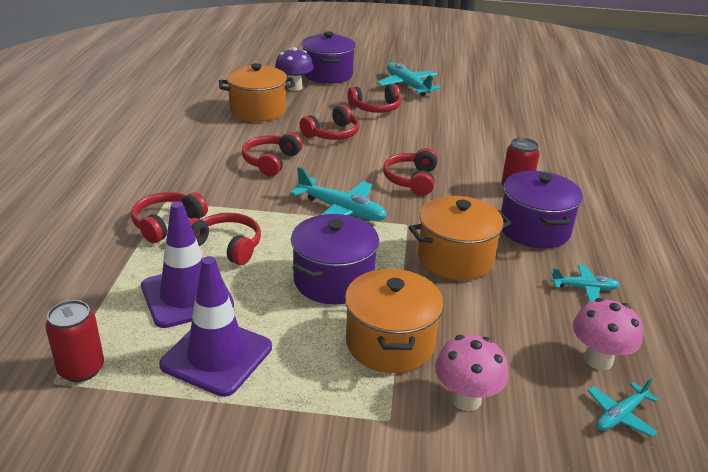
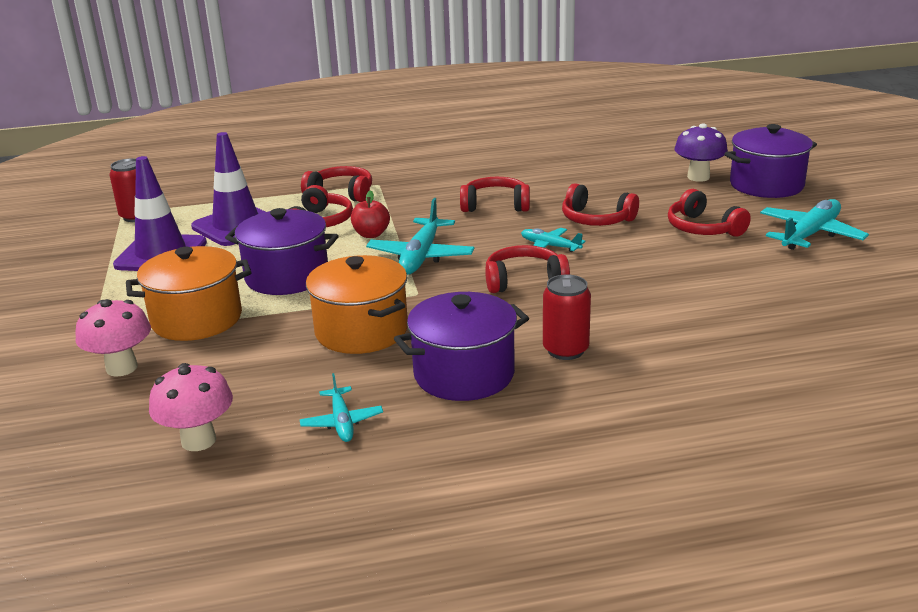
camera: 75 degrees right, 5 degrees down
(258, 110) = (608, 175): orange pot -> none
(278, 224) = (371, 234): none -> red apple
(620, 415) = (106, 460): turquoise plane -> turquoise plane (550, 246)

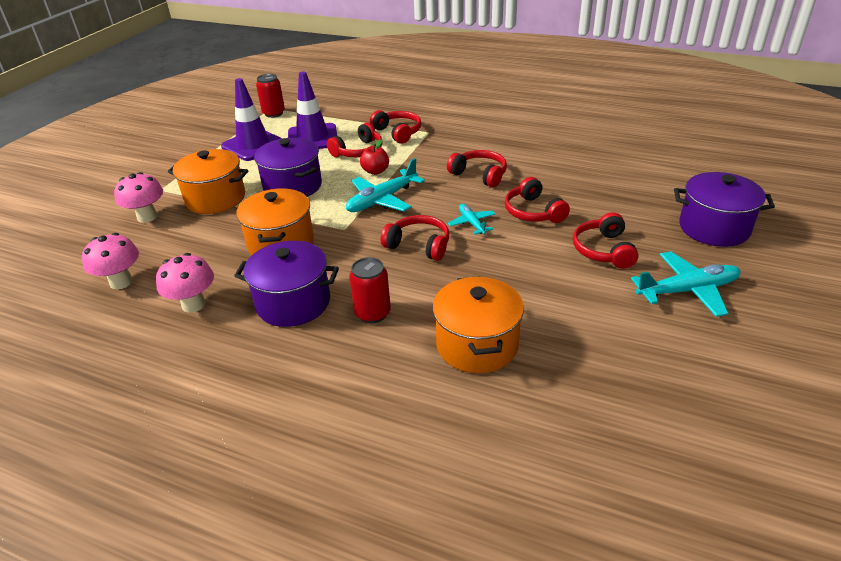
camera: 35 degrees right, 10 degrees up
(342, 422) = (193, 304): turquoise plane -> pink mushroom
(698, 177) = (664, 200): purple mushroom -> none
(702, 335) = (477, 345): none -> orange pot

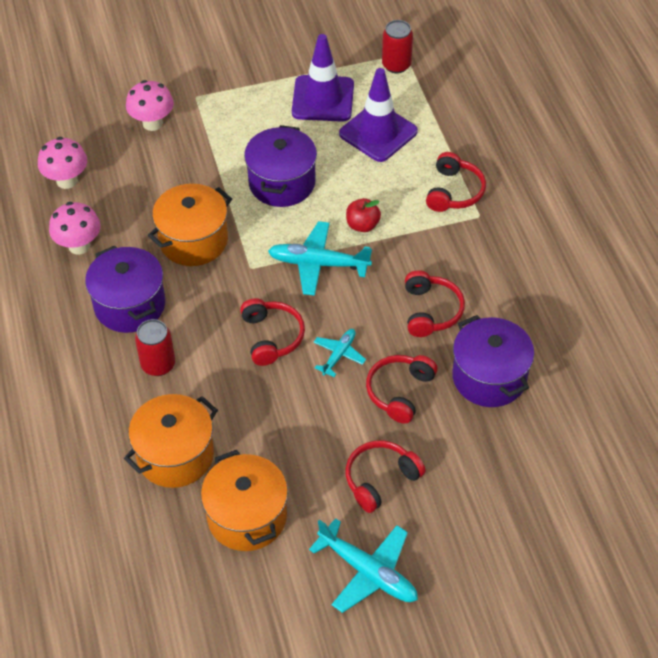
camera: 50 degrees right, 15 degrees up
(215, 199) = (215, 145): orange pot -> orange pot (247, 516)
(358, 151) = (387, 186): red headphones -> none
(714, 228) = (499, 554): purple pot -> purple pot (489, 377)

